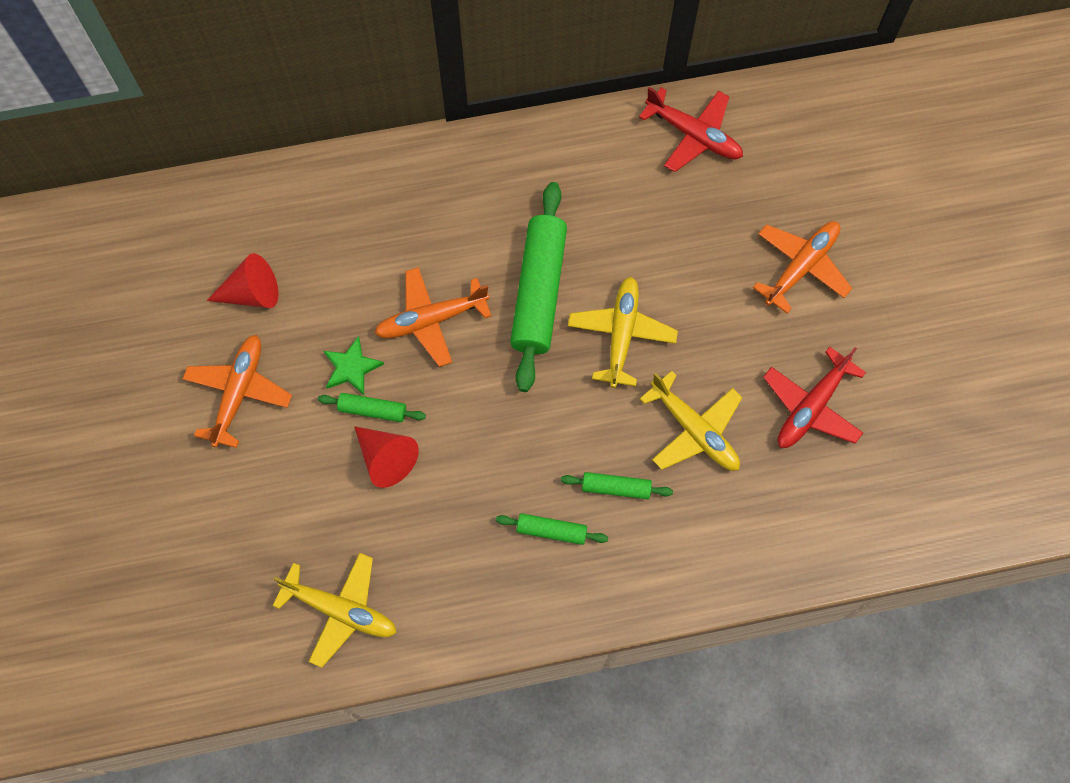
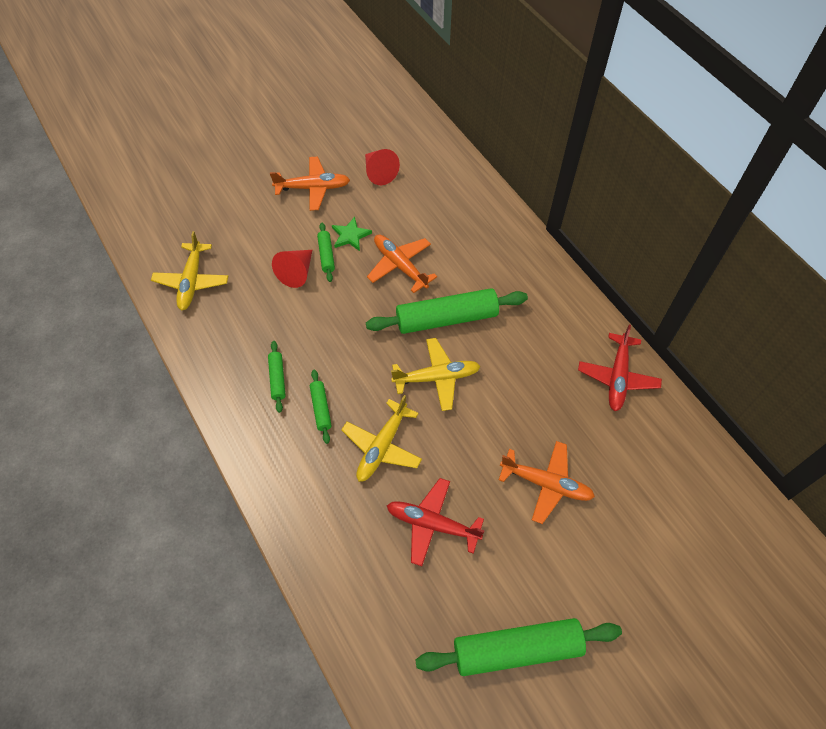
camera: 70 degrees right, 10 degrees down
(974, 370) = (517, 649): none -> green rolling pin

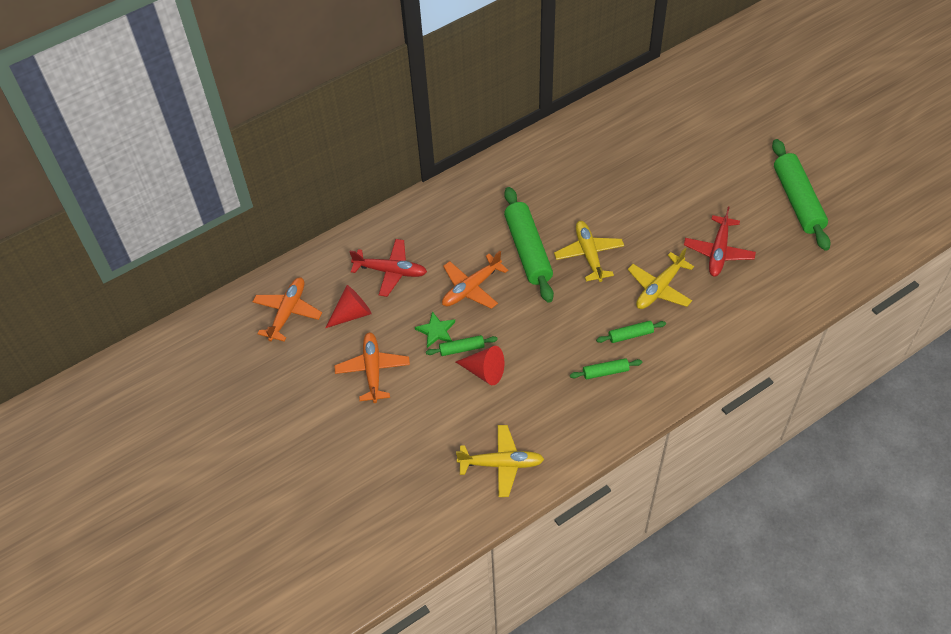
camera: 90 degrees left, 5 degrees down
(382, 446) = (659, 288): yellow plane -> yellow plane turned 105 degrees clockwise
(546, 484) = (672, 184): orange plane -> orange plane (288, 312)
(617, 377) = (573, 139): red plane -> red plane (391, 271)

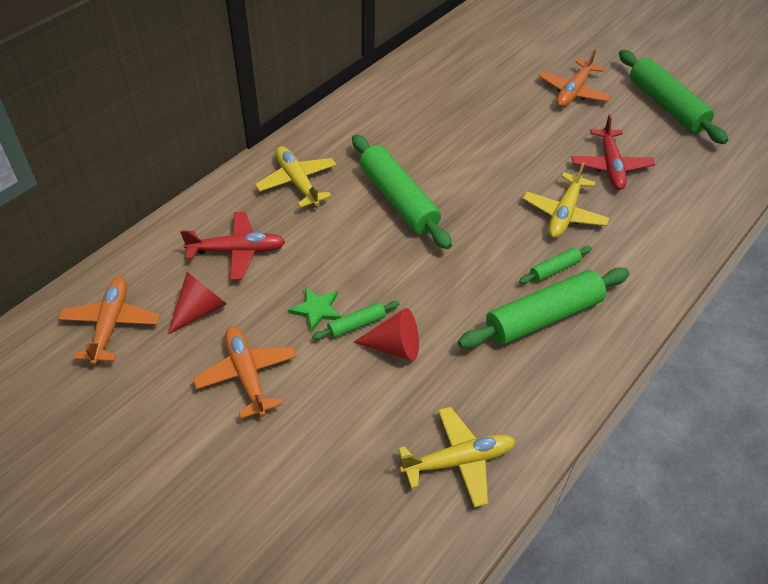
camera: 20 degrees left, 5 degrees down
(471, 288) = (344, 252): orange plane -> orange plane (573, 92)
(589, 254) = (470, 192): yellow plane -> yellow plane (297, 182)
(605, 372) = (543, 317): green rolling pin -> green rolling pin, size x2.12

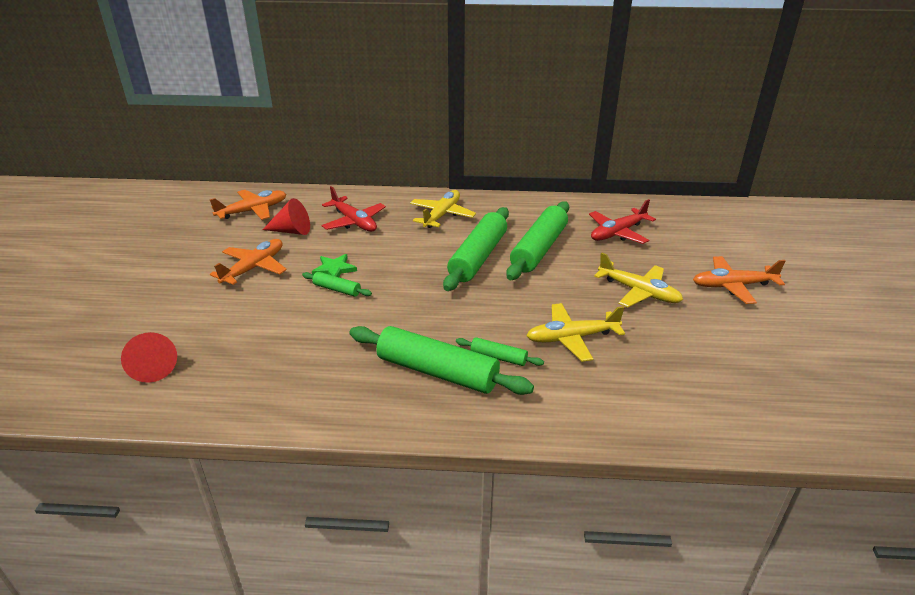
camera: 55 degrees right, 15 degrees down
(394, 346) = (333, 313): red cone -> red cone (153, 367)
(459, 461) = (249, 385): yellow plane -> yellow plane (639, 292)
(610, 166) = (670, 341): red plane -> red plane (617, 233)
(666, 105) = (813, 344): green rolling pin -> green rolling pin (539, 249)

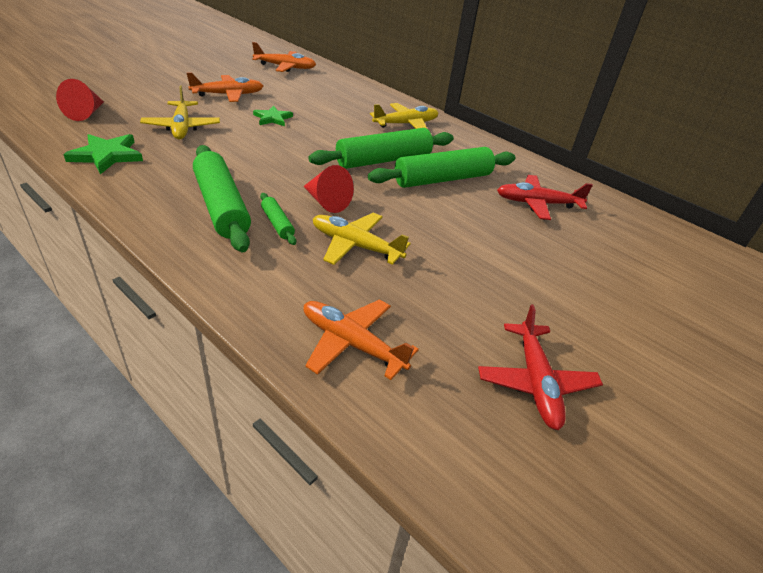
camera: 35 degrees right, 5 degrees up
(260, 393) = (107, 155): none -> green star
(291, 231) = (287, 87): red cone -> red cone (326, 202)
(337, 289) = (252, 129): green rolling pin -> none
(354, 222) = (336, 100): red plane -> red plane (535, 382)
(639, 292) = (476, 251): yellow plane -> yellow plane (182, 127)
(732, 286) = (584, 299): orange plane -> orange plane (351, 343)

